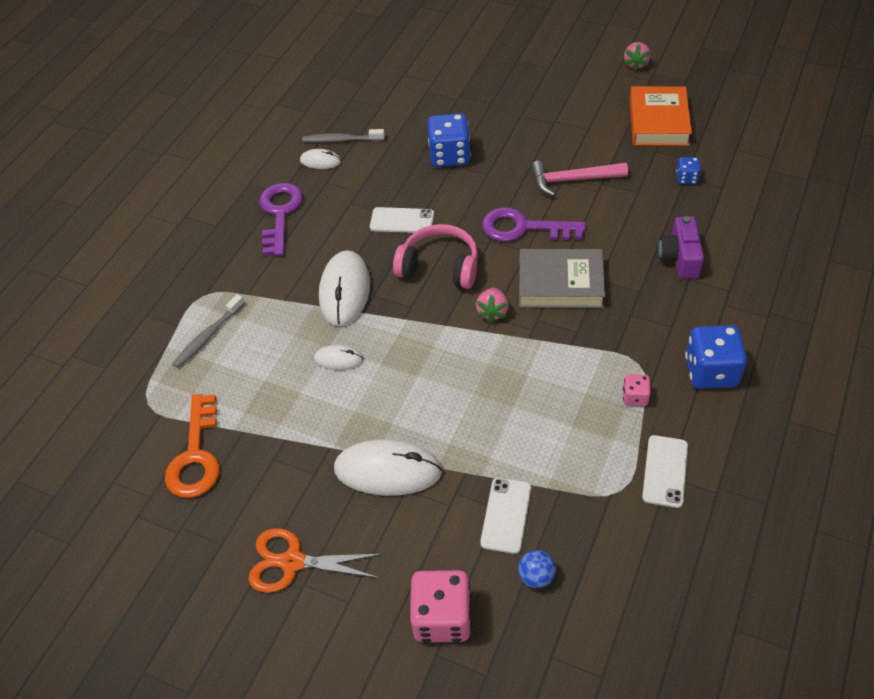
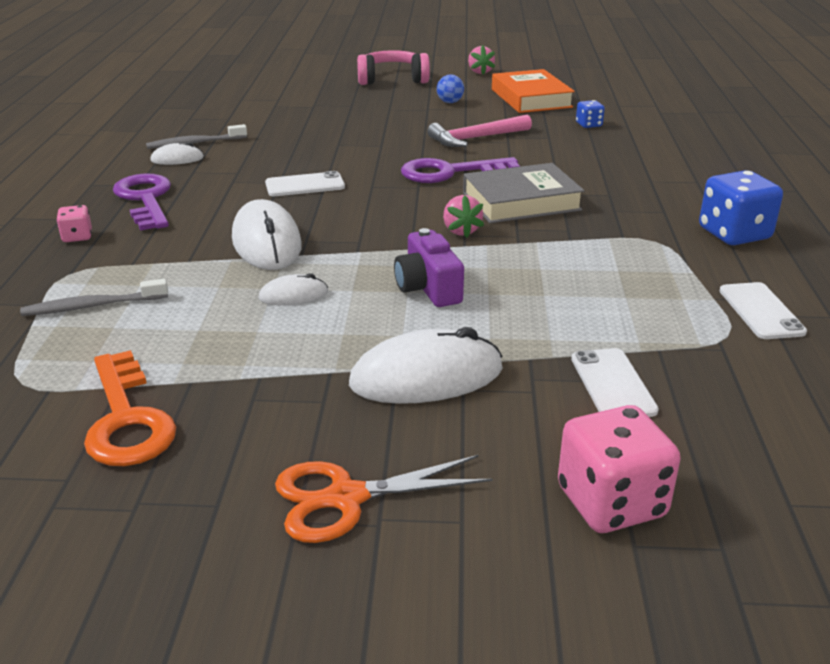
camera: 25 degrees left, 20 degrees down
(208, 336) = (92, 306): grey toothbrush -> grey toothbrush turned 60 degrees clockwise
(439, 267) = (373, 209): pink headphones -> pink headphones (392, 79)
(449, 156) = (330, 139): blue dice -> none
(536, 576) = (699, 431): blue ball -> blue ball (450, 102)
(635, 397) = (674, 264): pink dice -> pink dice (77, 237)
(680, 258) = (629, 169): purple camera -> purple camera (428, 288)

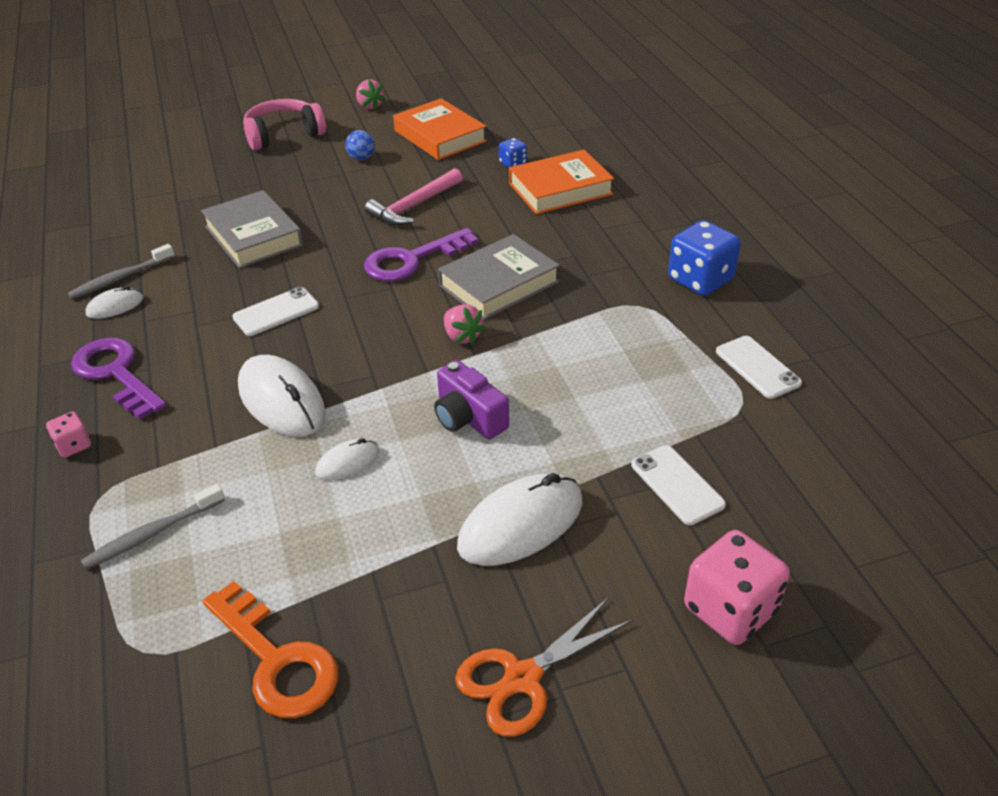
camera: 20 degrees left, 10 degrees up
(321, 135) = (254, 236): none -> grey book
(625, 148) = (560, 189): none -> orange book

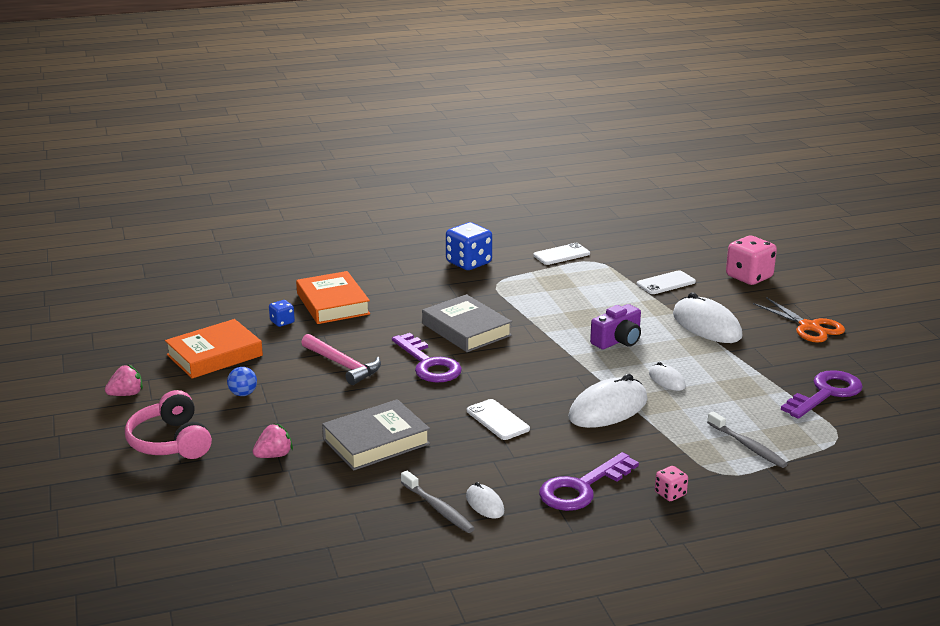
camera: 90 degrees left, 15 degrees down
(277, 660) = (826, 393): orange key -> purple key
(462, 336) = (531, 343): pink strawberry -> pink strawberry (274, 455)

